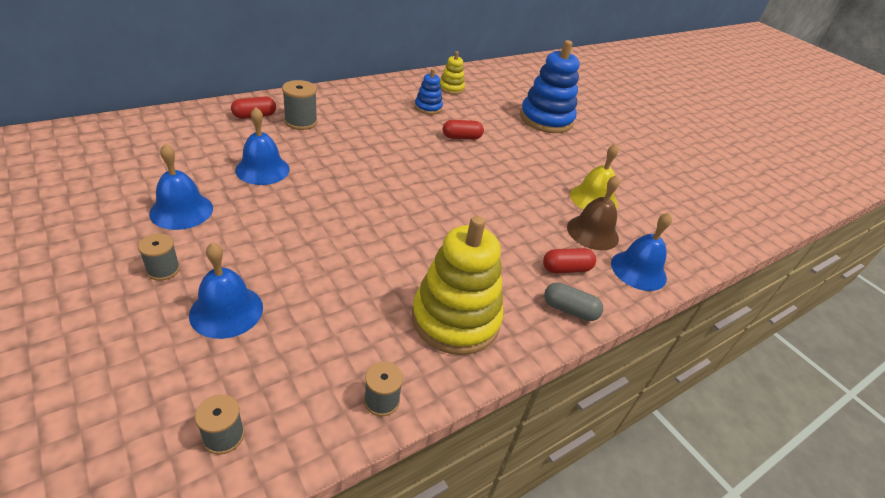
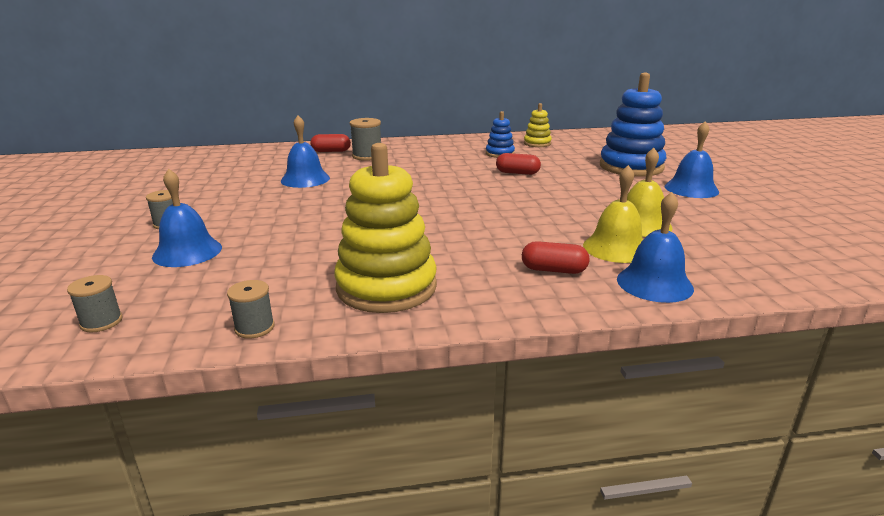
camera: 30 degrees right, 15 degrees down
(181, 210) = (217, 195): blue bell -> blue bell (691, 189)
(569, 310) = (528, 300): grey capsule -> none
(592, 232) = (616, 248): brown bell -> yellow bell

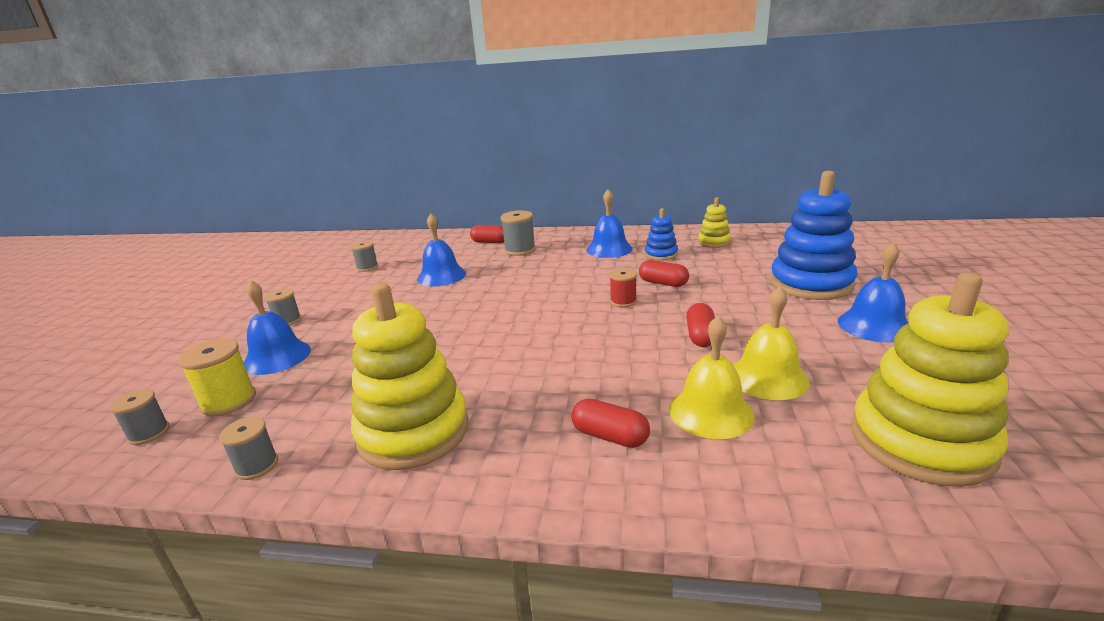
camera: 20 degrees right, 0 degrees up
(169, 289) = (228, 401): none -> yellow spool
(215, 177) = (367, 267): none -> grey spool
(494, 187) = (623, 301): none -> red spool
(574, 204) = (701, 336): none -> red capsule
(654, 283) = (726, 480): blue bell -> blue bell (609, 249)
(759, 248) = (920, 442): none -> yellow stacking toy

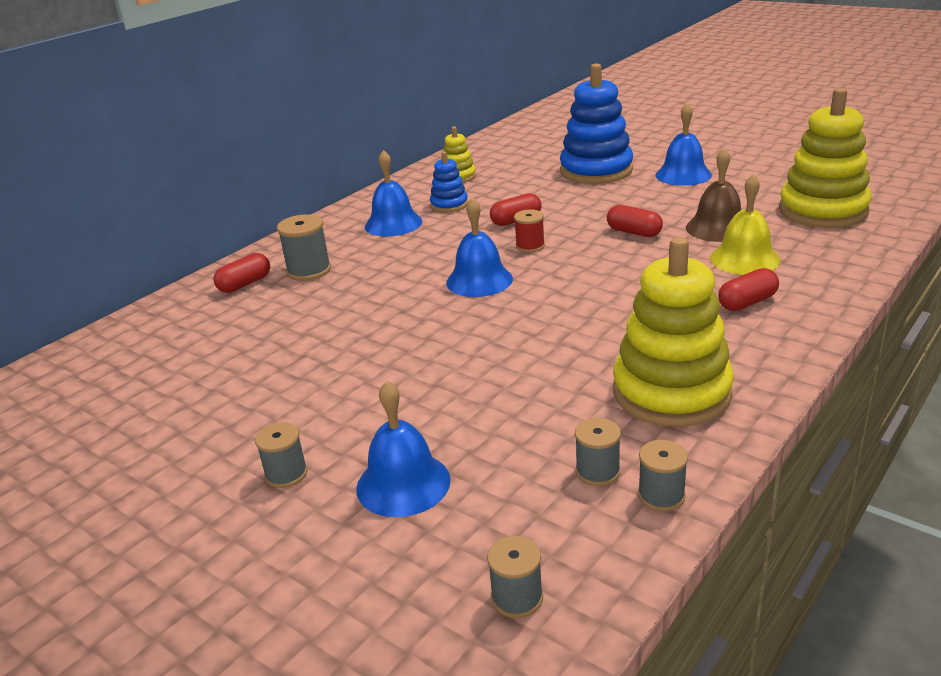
camera: 60 degrees left, 5 degrees up
(228, 401) = (492, 525): yellow spool -> none
(367, 267) = (176, 390): grey spool -> grey spool (597, 471)
(441, 276) = (309, 333): blue bell -> blue bell (479, 280)
(768, 377) = (717, 228): yellow bell -> brown bell

